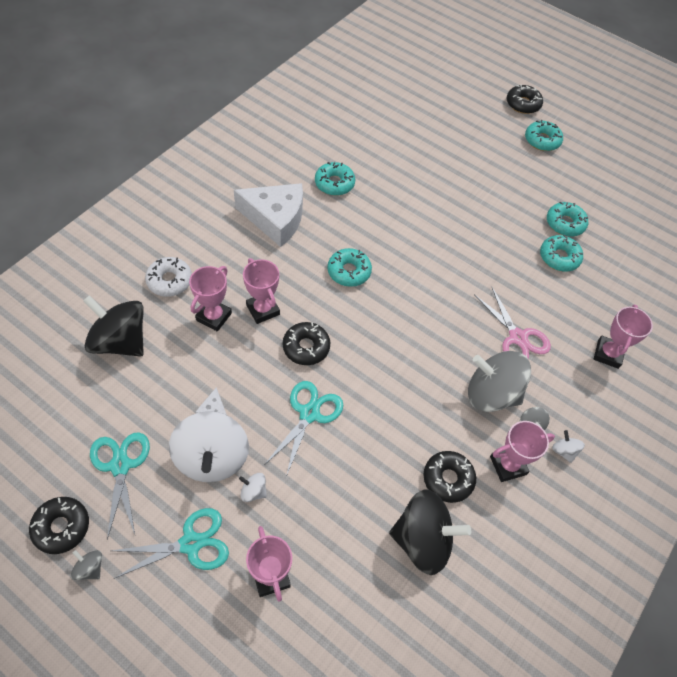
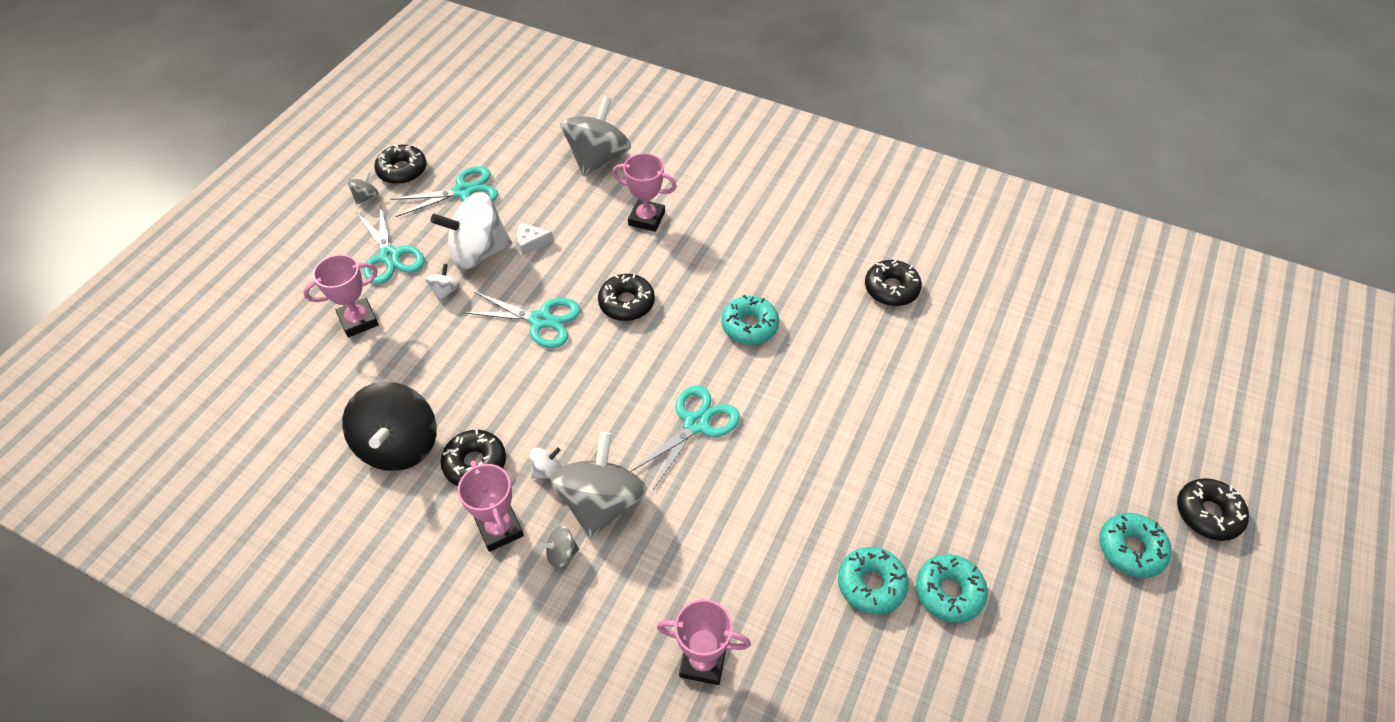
camera: 85 degrees right, 5 degrees down
(120, 341) = (598, 158): black spinning top -> grey spinning top
(169, 281) = (682, 175): white donut -> none
(263, 310) = (667, 256): pink trophy -> none
(275, 219) = (805, 242): white cheese -> none
(334, 183) = (891, 289): turquoise donut -> black donut
(431, 322) = (696, 424): none -> turquoise scissors
(517, 338) = (699, 530): pink scissors -> none
(564, 451) = (528, 598): white spinning top -> white spinning top (547, 471)

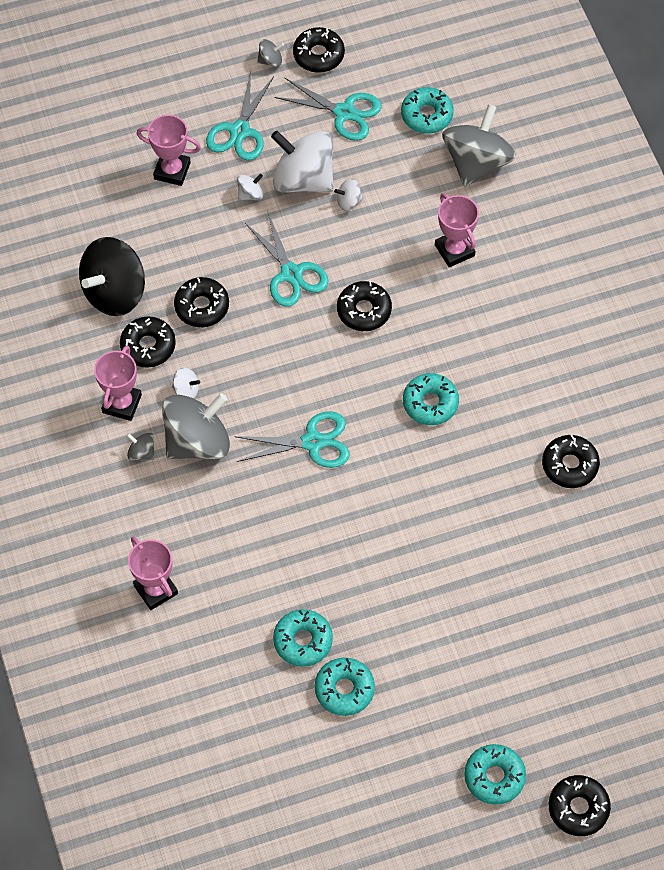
camera: 45 degrees right, 10 degrees up
(491, 398) = (202, 306): none -> black donut
(528, 154) = (426, 115): none -> turquoise donut
(531, 243) = (348, 201): white cheese -> white spinning top
(598, 158) = (476, 163): grey spinning top -> grey spinning top turned 45 degrees counterclockwise

